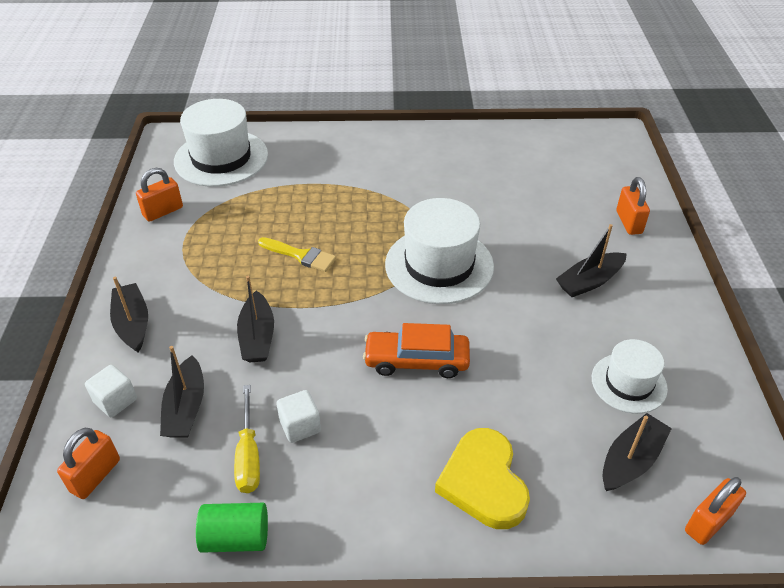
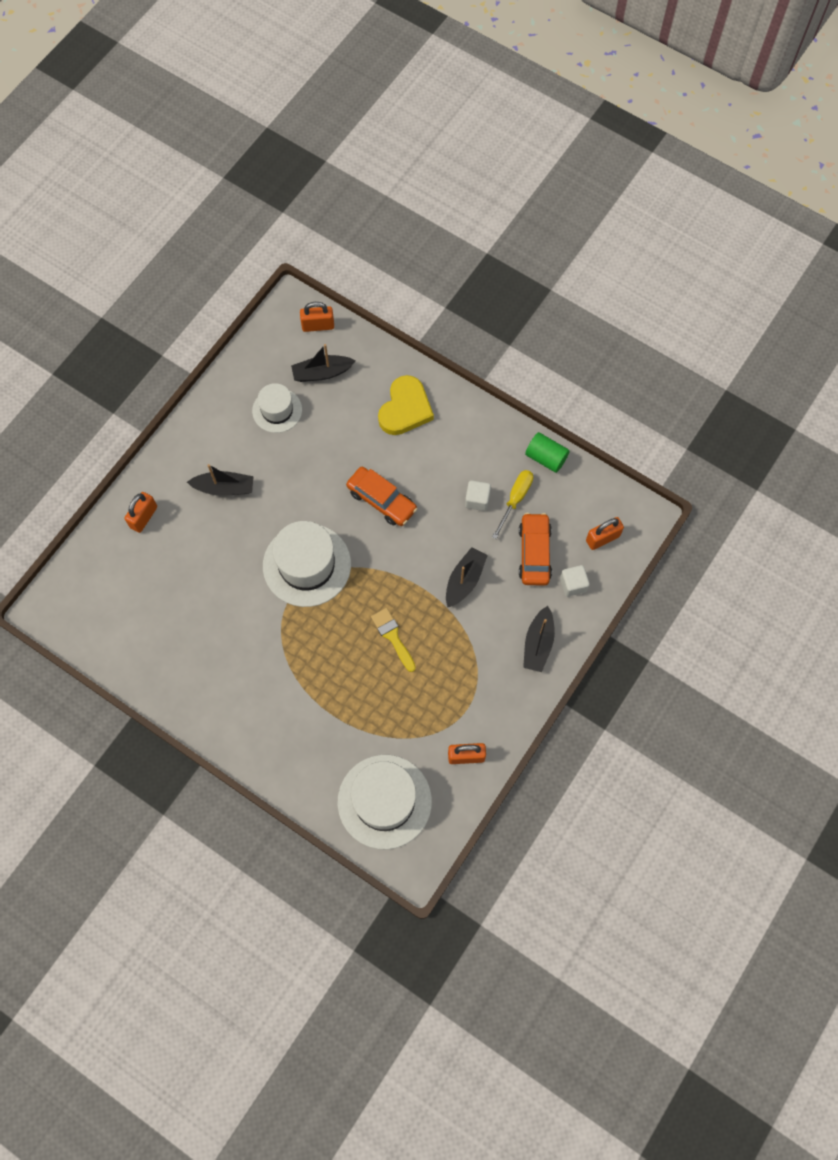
camera: 145 degrees left, 25 degrees up
(186, 408) = (534, 553): black boat -> orange car

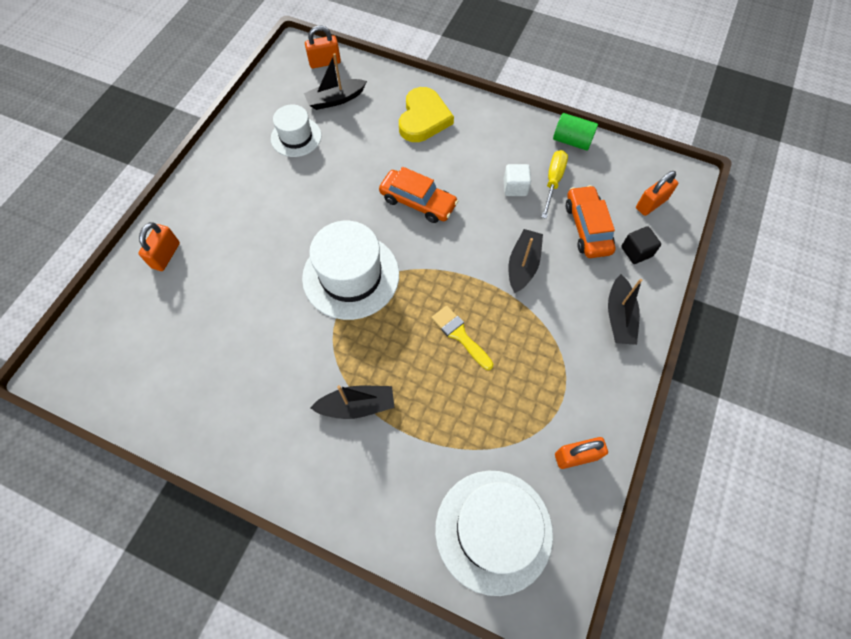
camera: 10 degrees left, 5 degrees down
(224, 488) = (251, 214): black boat -> black boat (357, 405)
(573, 584) = (636, 251): white cube -> black cube

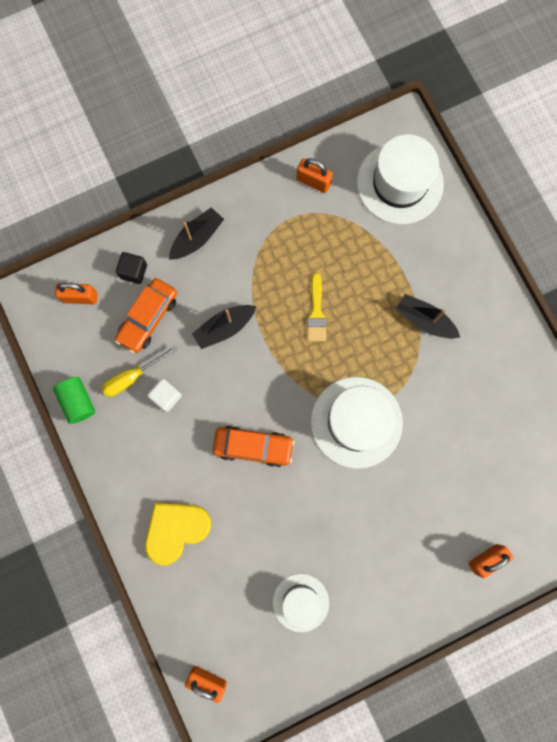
camera: 140 degrees left, 15 degrees up
(335, 100) = (234, 619): black boat -> none
(418, 202) = (253, 446): orange car -> orange car turned 120 degrees clockwise

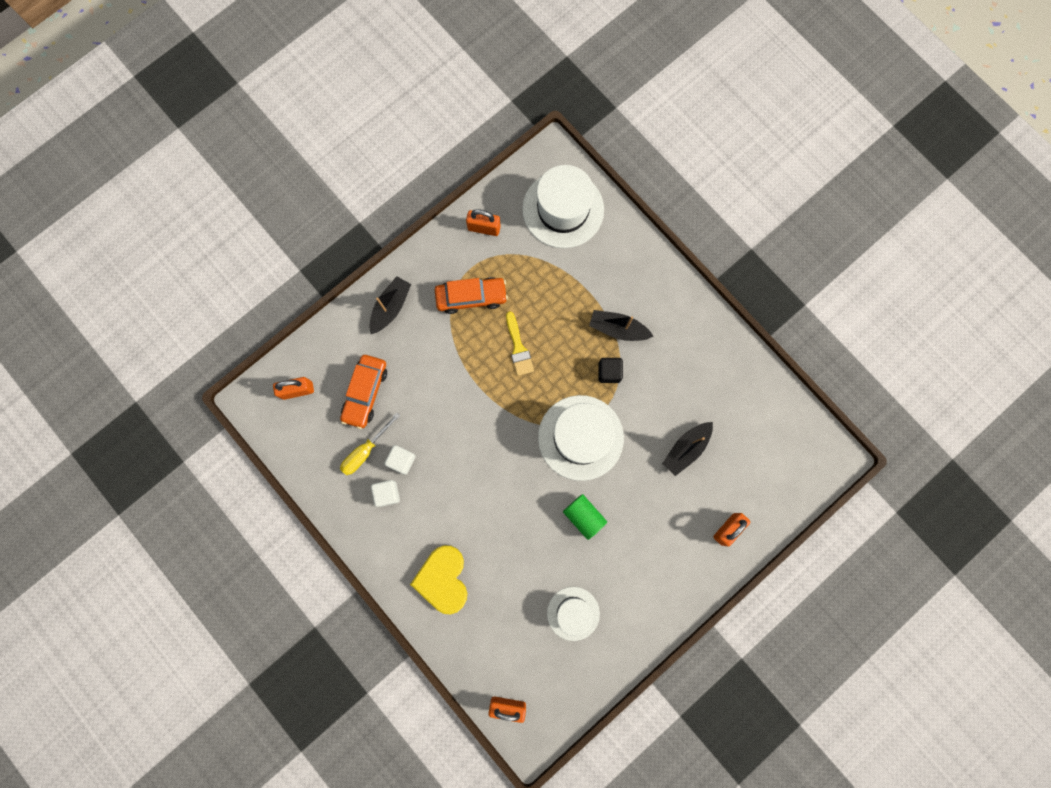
camera: 15 degrees left, 0 degrees up
(78, 402) = (321, 487): green cylinder -> green cylinder (583, 516)
(134, 271) = (340, 353): black cube -> black cube (609, 372)
(142, 426) = (387, 493): none -> white cube
(176, 530) = (443, 579): yellow heart -> yellow heart turned 45 degrees counterclockwise
(224, 328) = (438, 383): black boat -> black boat (686, 449)
(253, 446) = (493, 485): orange car -> orange car (471, 297)

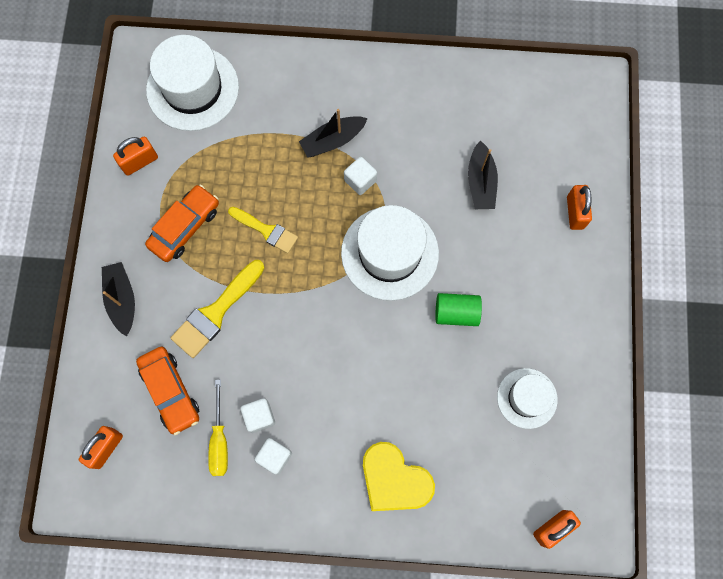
camera: 45 degrees left, 5 degrees down
(438, 370) = (216, 312): none -> yellow brush
(609, 372) = (360, 180): black cube -> white cube

